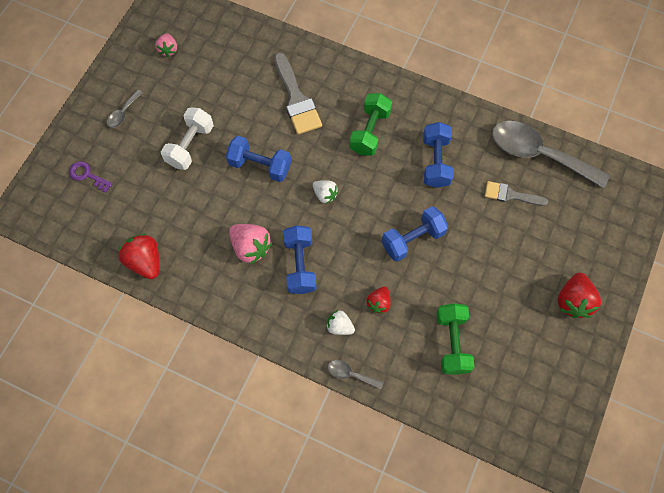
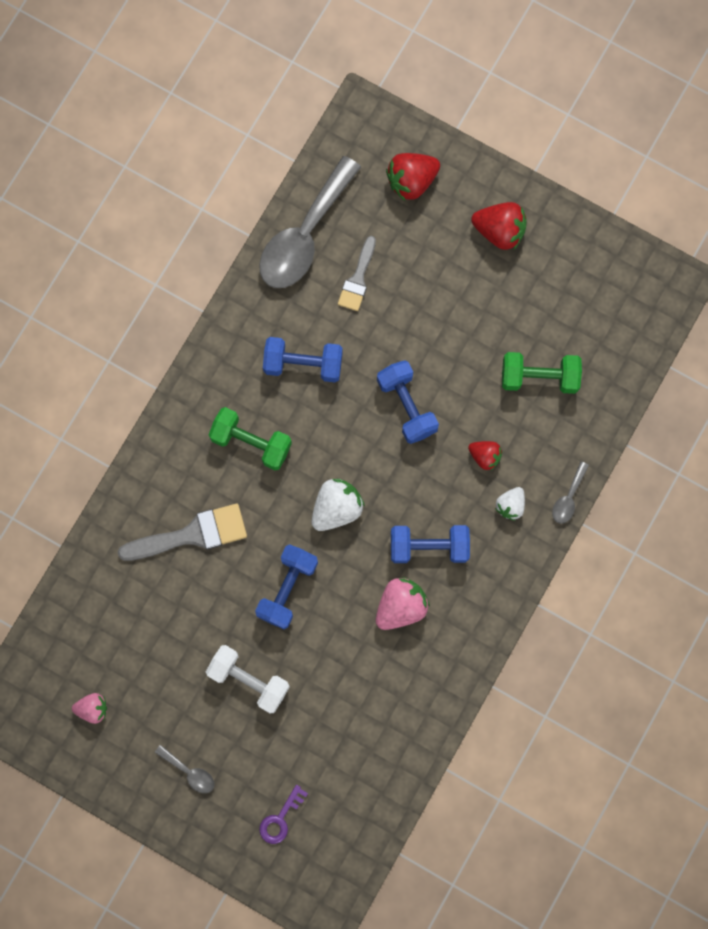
camera: 85 degrees left, 10 degrees up
(145, 261) = (408, 740): red strawberry -> red strawberry (411, 181)
(325, 194) = (336, 508): white strawberry -> white strawberry, size x1.64

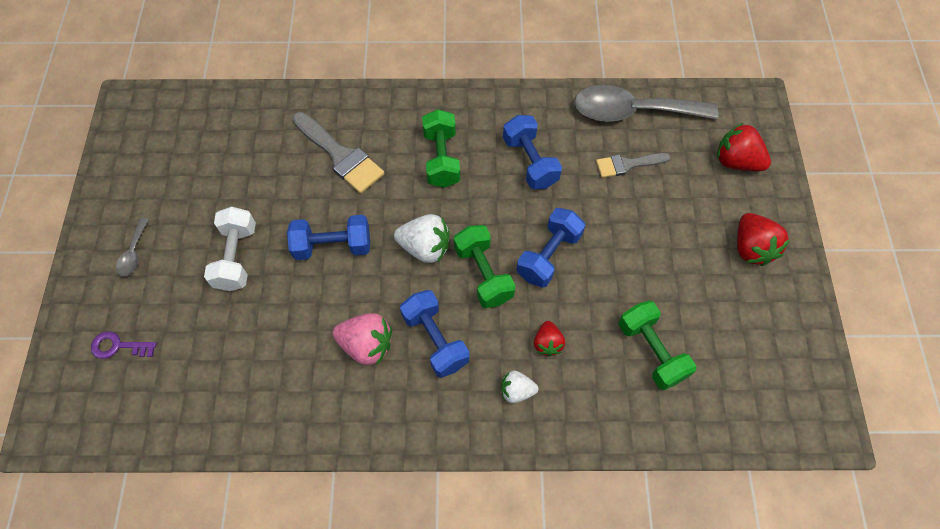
camera: 60 degrees right, 15 degrees down
(92, 709) = (159, 159): pink strawberry -> none
(392, 472) = (483, 274): none -> green dumbbell
(568, 498) = (557, 441): grey spoon -> none

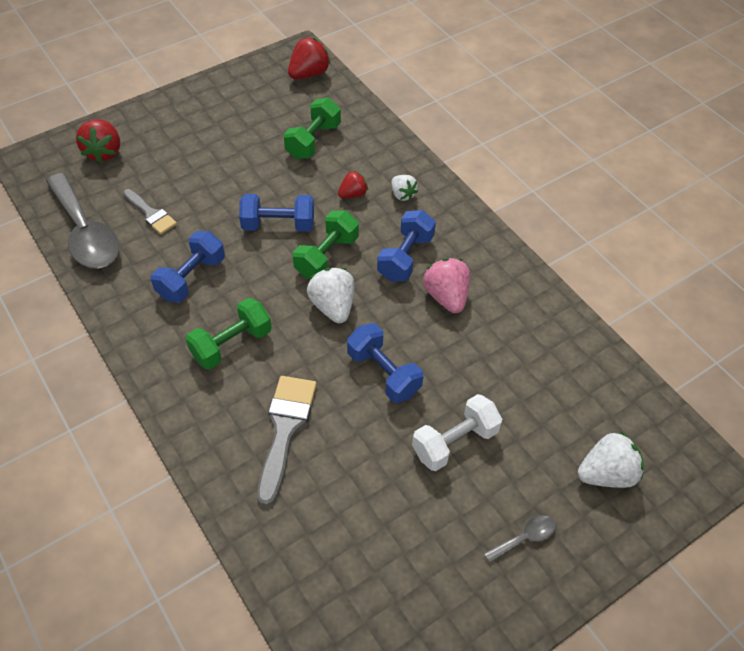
camera: 125 degrees left, 10 degrees down
(118, 346) = (606, 473): purple key -> white strawberry
(751, 248) = (186, 120): red strawberry -> red strawberry (309, 74)

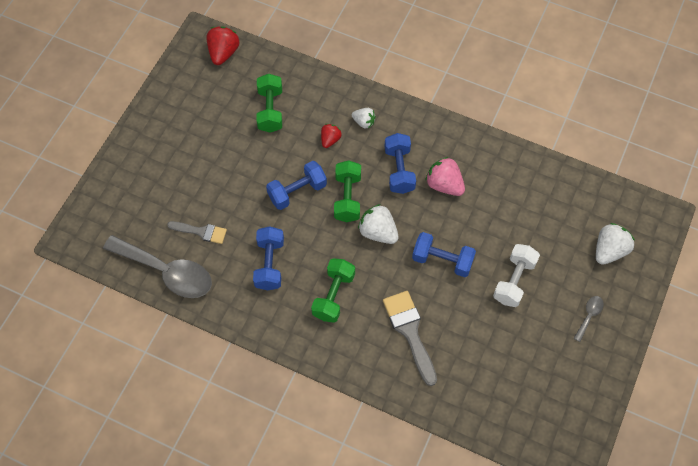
camera: 30 degrees left, 10 degrees up
(104, 152) = (123, 201): red strawberry -> none

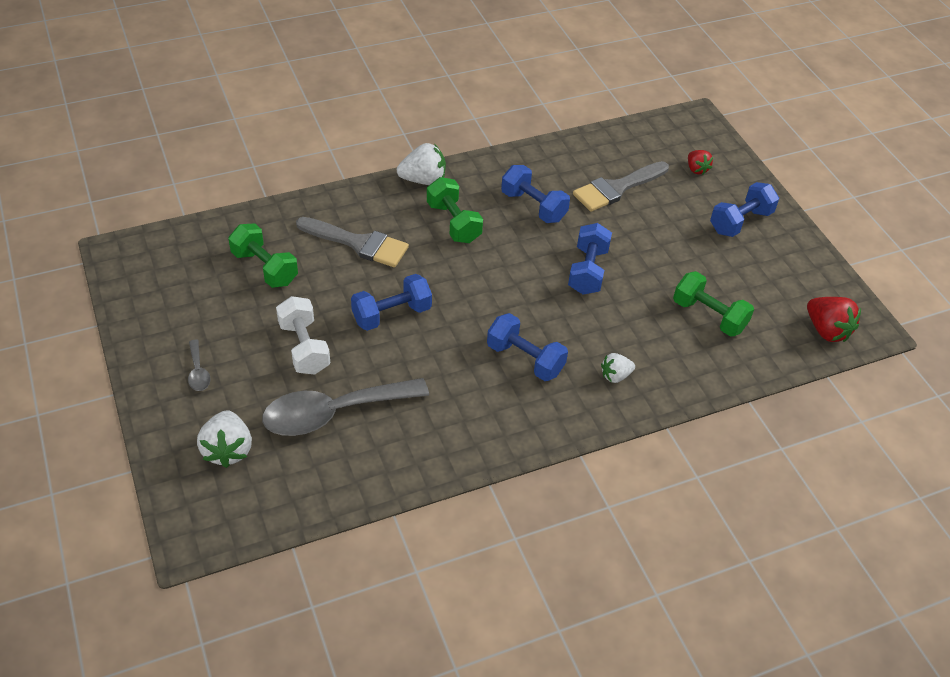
camera: 130 degrees right, 15 degrees down
(166, 145) = (740, 222): none -> blue dumbbell
(167, 272) = (600, 149): grey spoon -> grey spoon (334, 413)
(201, 232) = (616, 188): grey brush -> grey brush, size x1.60
(330, 140) = (622, 334): red strawberry -> red strawberry (696, 169)
(347, 198) = (539, 299): green dumbbell -> green dumbbell (265, 268)
(378, 232) = (477, 293): white strawberry -> white strawberry (423, 180)
(444, 185) = (466, 380): pink strawberry -> none

